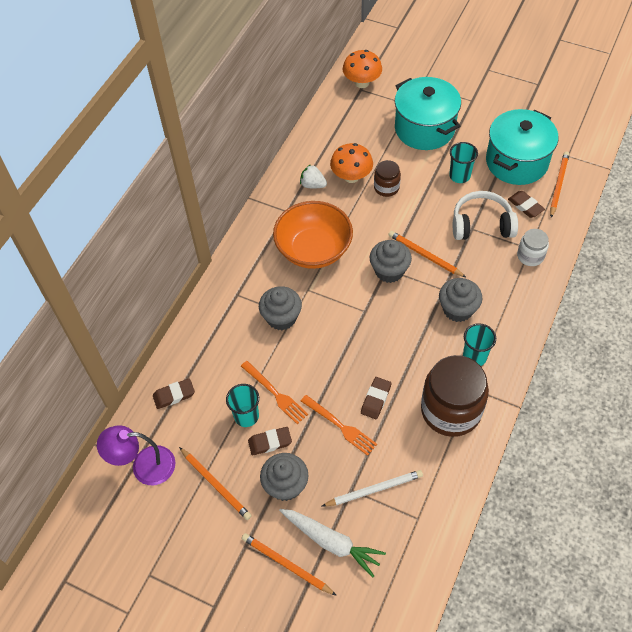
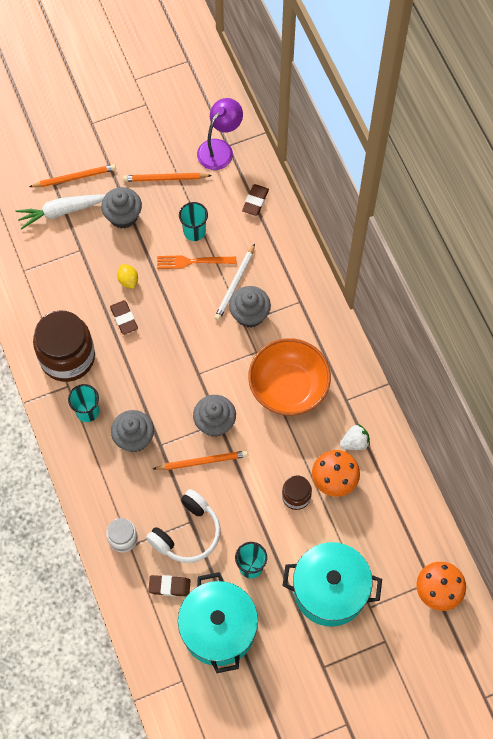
camera: 130 degrees right, 10 degrees up
(270, 442) = (161, 230): brown eraser -> none
(340, 426) = (128, 280): orange fork -> yellow lemon
(374, 489) = (67, 263): white pencil -> white pencil (235, 284)
(558, 185) = (162, 637): orange pencil -> none

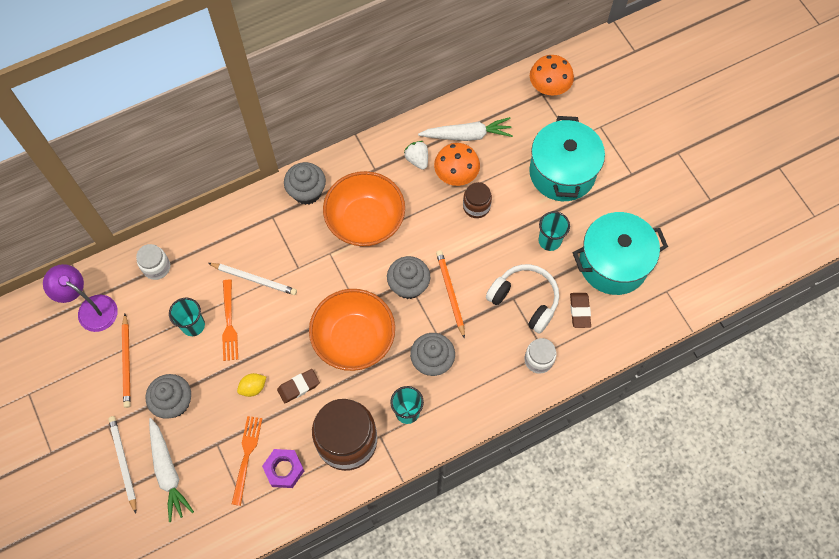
camera: 95 degrees left, 0 degrees up
(49, 304) = (284, 469): none -> purple nut
(66, 274) = (246, 456): none -> orange fork
(74, 177) = (123, 463): orange pencil -> white pencil
(165, 369) = (354, 339): none -> orange bowl
(249, 314) = (288, 262): grey cupcake -> grey cupcake (307, 192)
(255, 201) = (156, 267): brown eraser -> white jar
(381, 495) = (467, 135): none -> white carrot

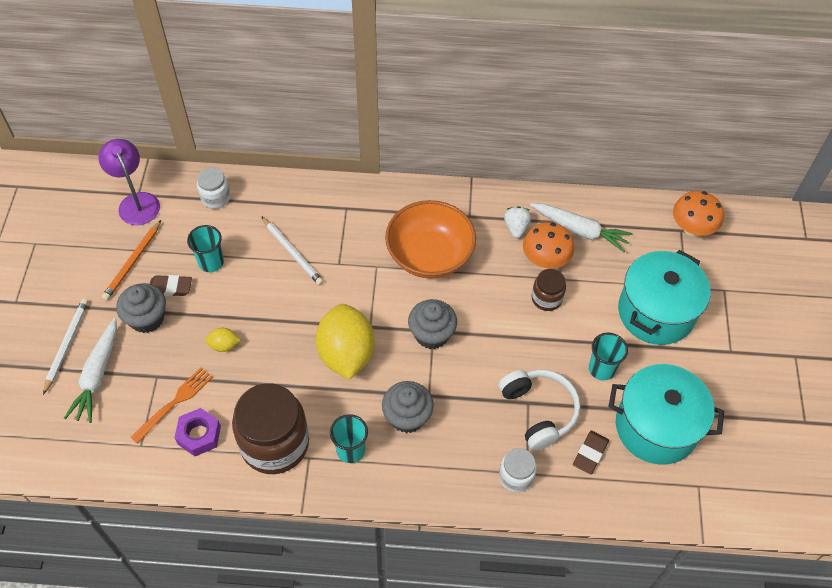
camera: 30 degrees right, 10 degrees down
(229, 323) = (243, 278): orange fork -> none
(298, 387) = (265, 368): brown eraser -> brown eraser (170, 287)
(307, 192) = (392, 203): grey cupcake -> none
(354, 339) = (346, 354): orange bowl -> yellow lemon
(450, 293) = (467, 364): orange pencil -> none

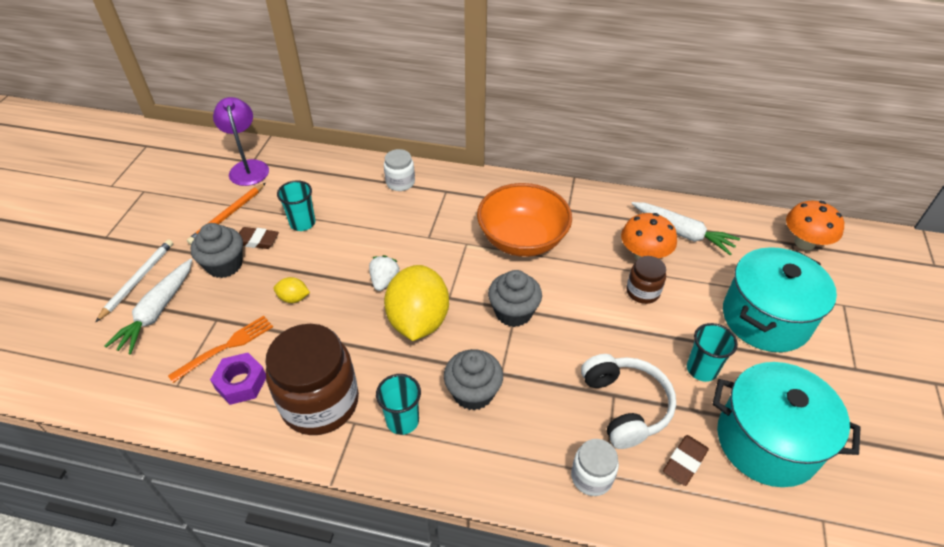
camera: 10 degrees right, 10 degrees down
(215, 197) = (322, 171): white jar -> white jar (400, 182)
(292, 252) = (384, 223): white pencil -> none
(516, 228) = (615, 224): white strawberry -> white strawberry (384, 281)

